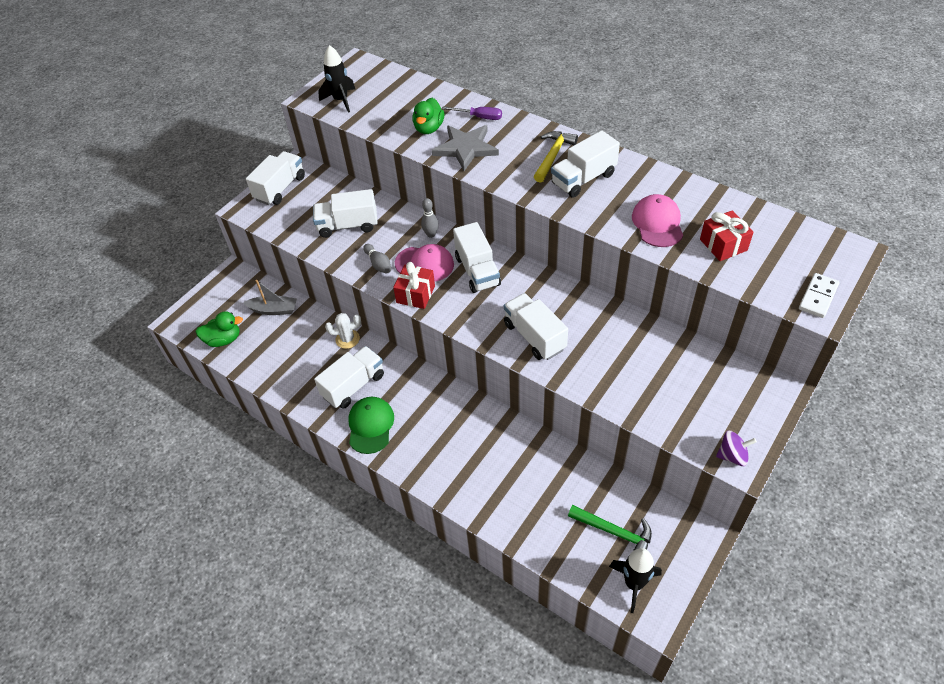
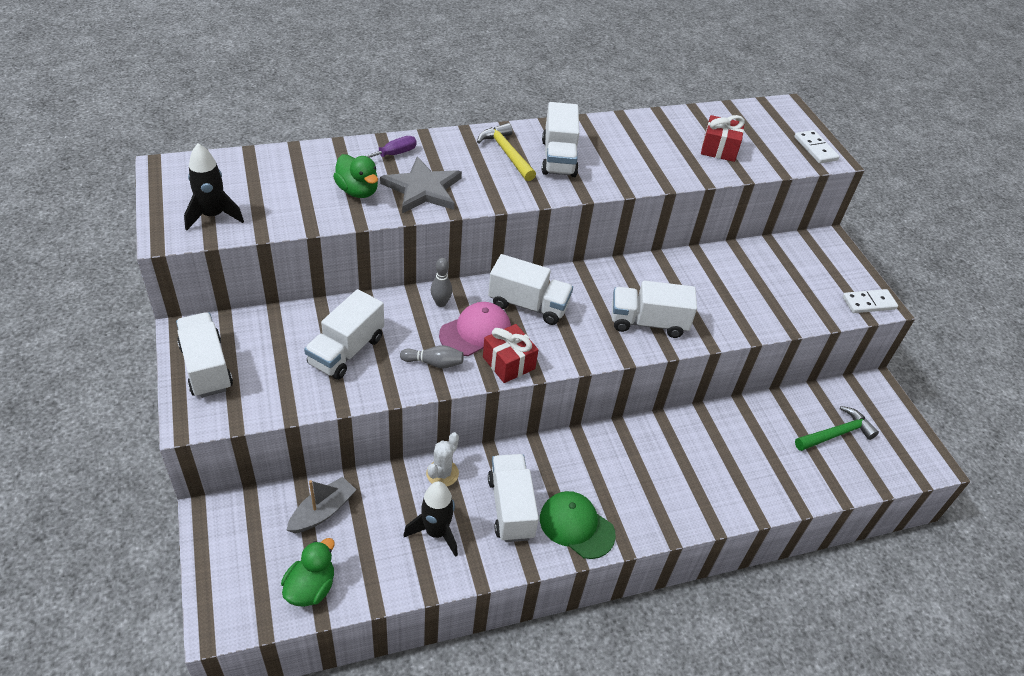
camera: 60 degrees left, 5 degrees down
(634, 584) = (891, 456): black rocket -> black rocket (436, 532)
(657, 223) = (659, 160): pink cap -> none
(732, 456) = (869, 303): purple spinning top -> white domino

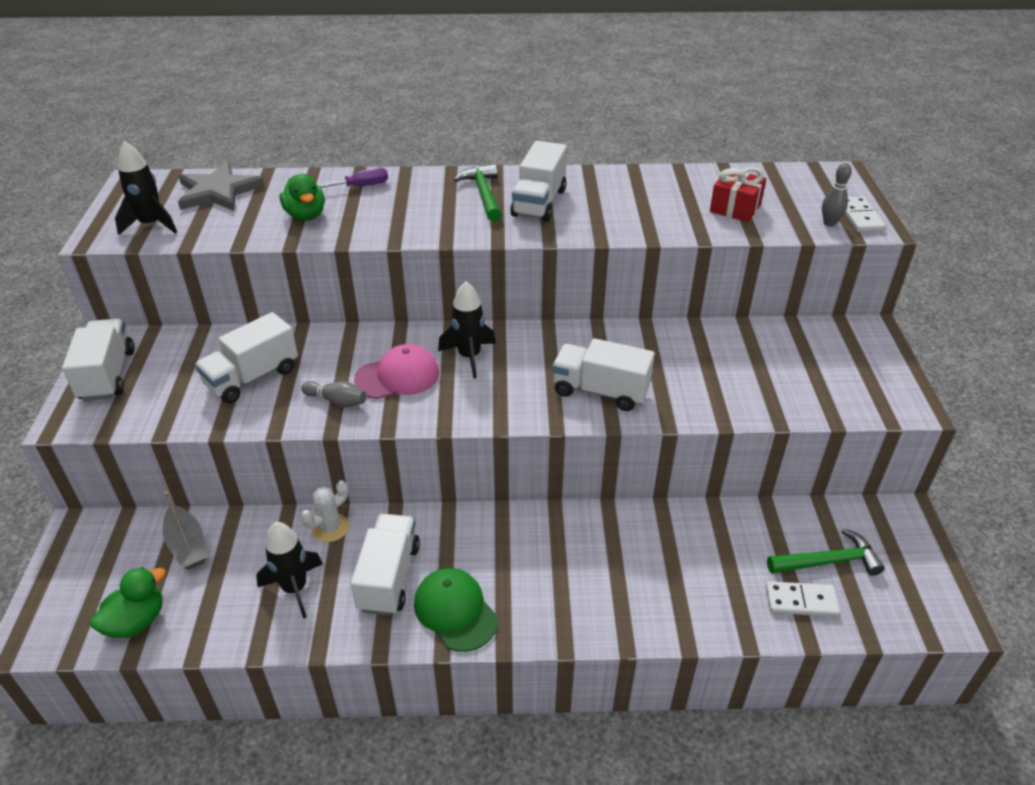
camera: 20 degrees right, 5 degrees down
(322, 511) = (187, 545): grey boat -> grey boat turned 90 degrees clockwise
(422, 189) = (374, 219): grey star -> grey star (218, 191)
(441, 303) = (375, 343): grey bowling pin -> grey bowling pin (829, 223)
(506, 153) = (483, 194): yellow hammer -> green hammer
(508, 363) = (418, 412): red gift -> none
(528, 305) = (469, 357): white truck -> black rocket
(869, 303) = (897, 404): white domino -> white domino (801, 601)

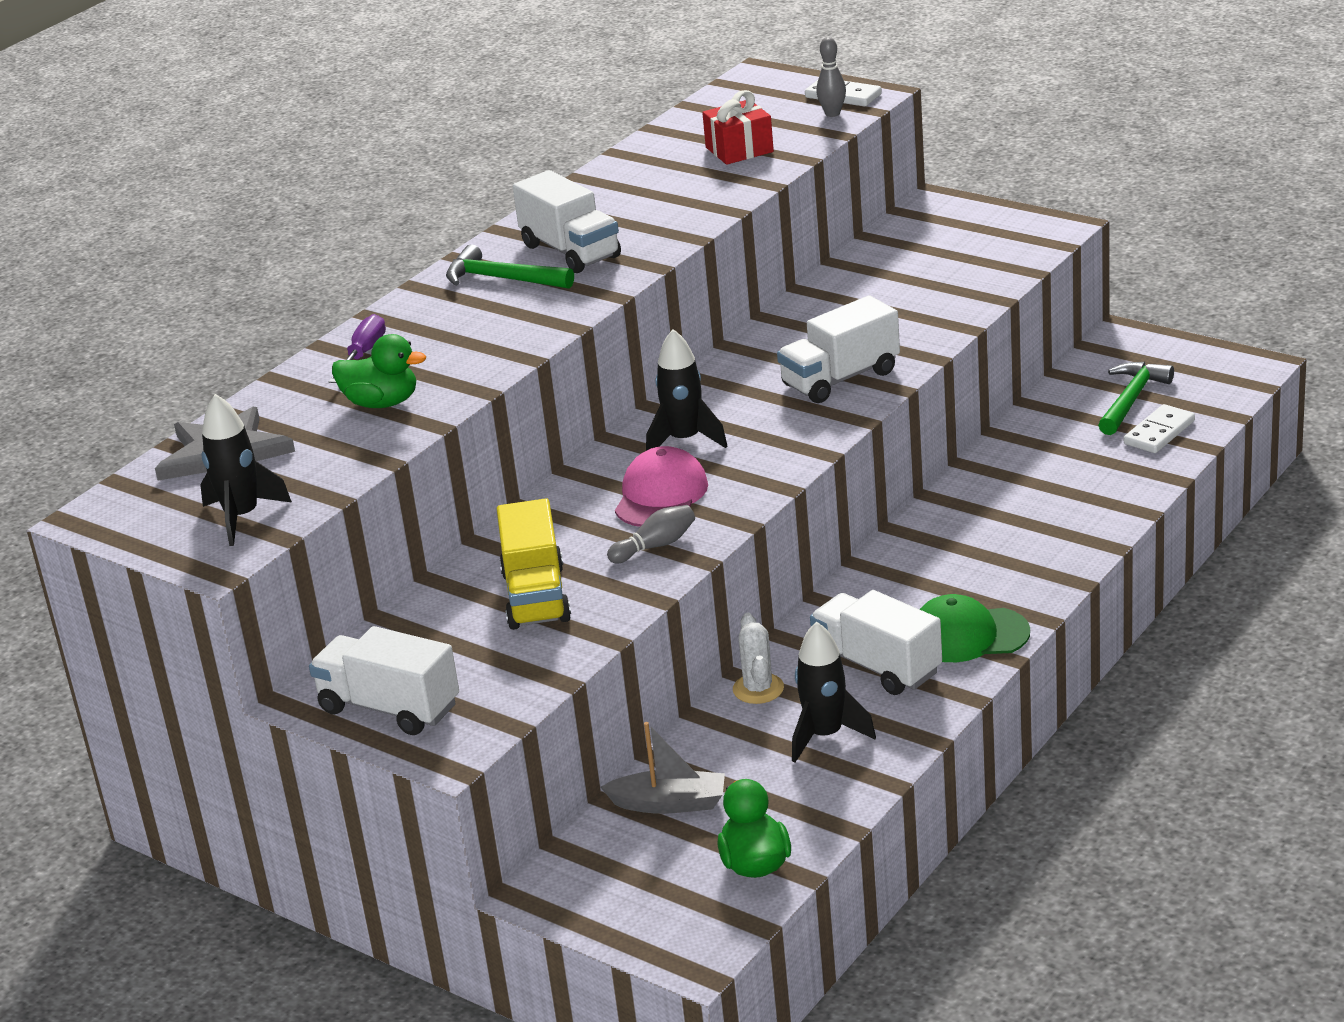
camera: 50 degrees left, 10 degrees down
(252, 377) = (536, 596): white truck -> yellow truck

